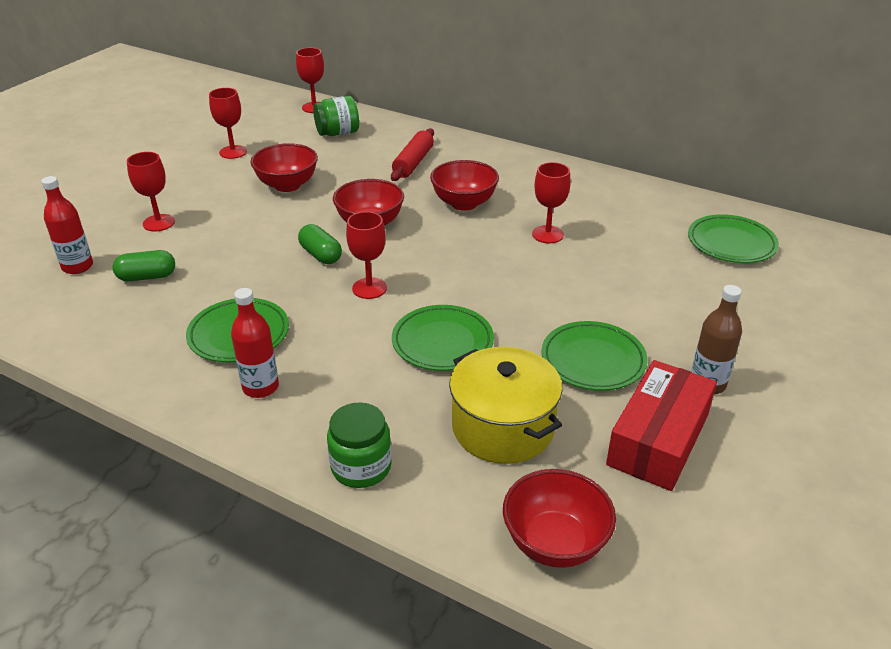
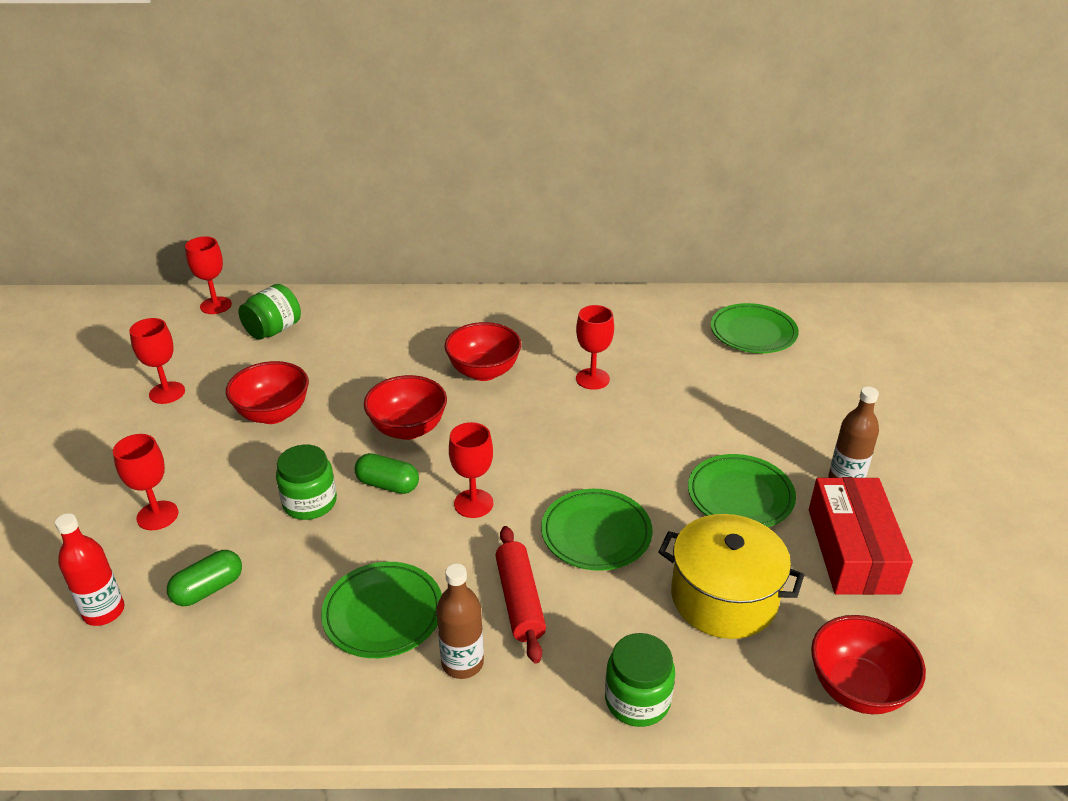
camera: 30 degrees left, 0 degrees up
(258, 248) = (310, 503): none -> green jar
(260, 387) = (462, 663): red bottle -> brown bottle
(413, 163) = (390, 341): red rolling pin -> red rolling pin (519, 600)

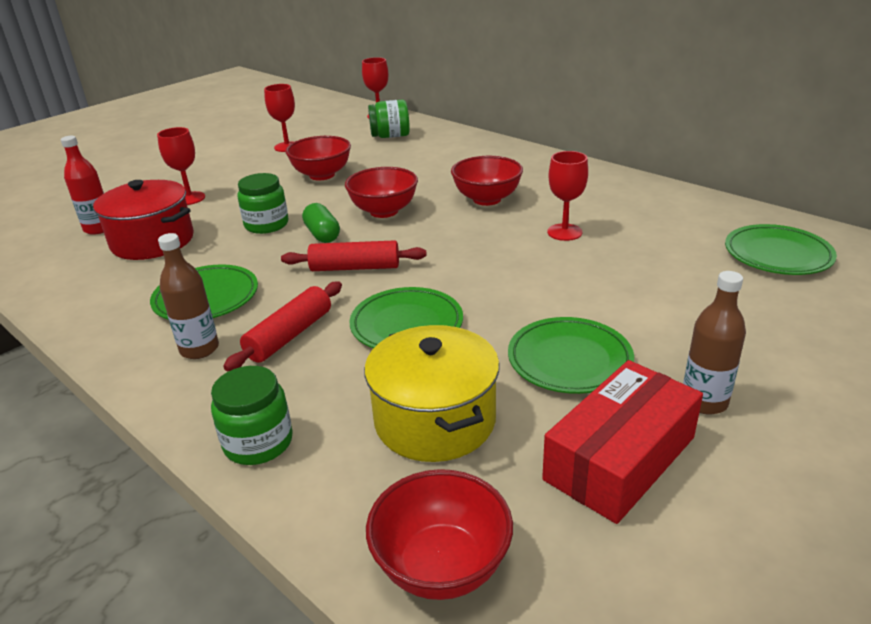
camera: 45 degrees right, 5 degrees down
(208, 589) = (153, 241): green capsule -> red pot
(473, 503) = (355, 267): red goblet -> red rolling pin

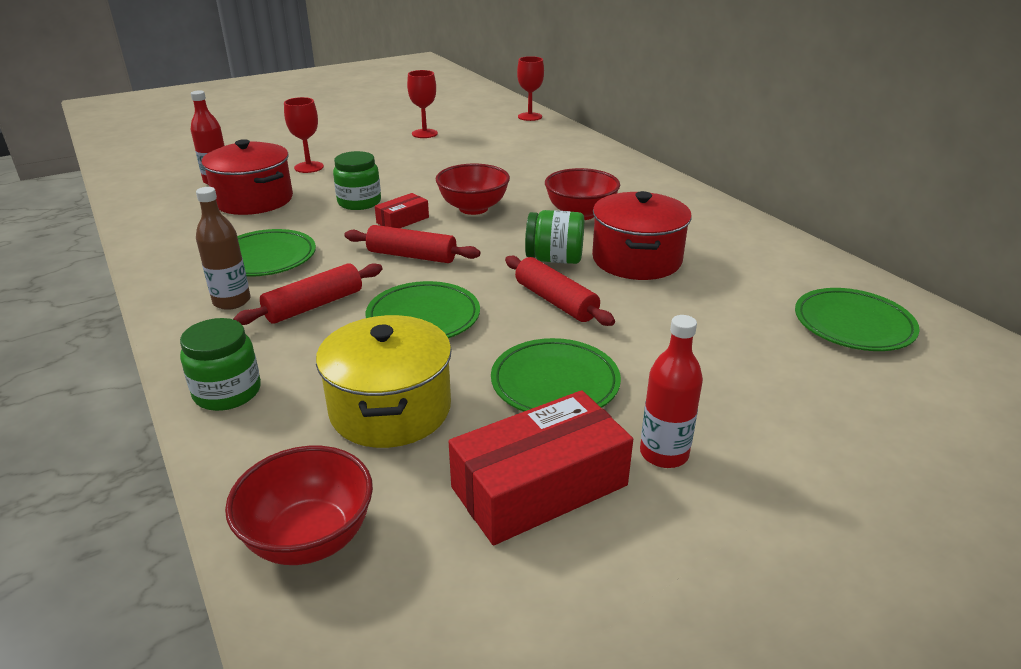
camera: 15 degrees right, 0 degrees up
(322, 175) = (439, 165): red bowl -> none
(322, 234) = (402, 220): green capsule -> red box
(390, 136) = (527, 138): green jar -> green jar (554, 259)
(519, 284) = (555, 301): none -> red rolling pin
(564, 232) = (636, 259): red goblet -> red pot
(704, 401) = (664, 454): brown bottle -> red bottle

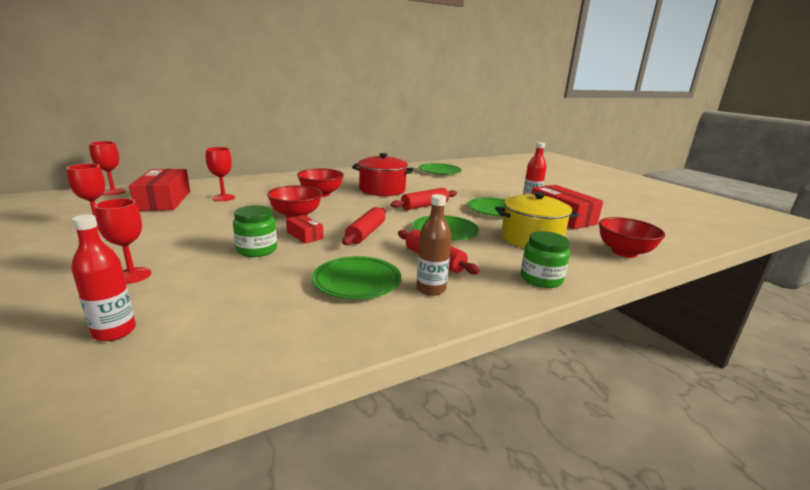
camera: 90 degrees left, 10 degrees down
(254, 200) = (209, 299): red pot -> none
(509, 140) = (164, 200): none -> red box
(532, 162) = (223, 198): none -> red goblet
(554, 259) = (378, 203): green jar -> none

